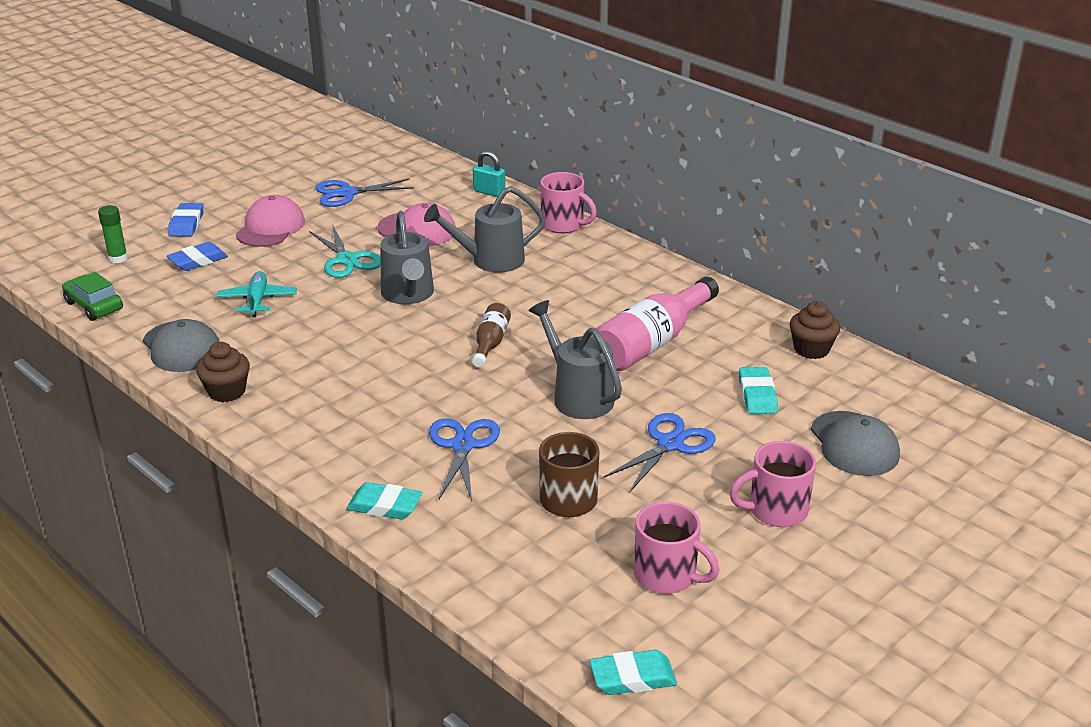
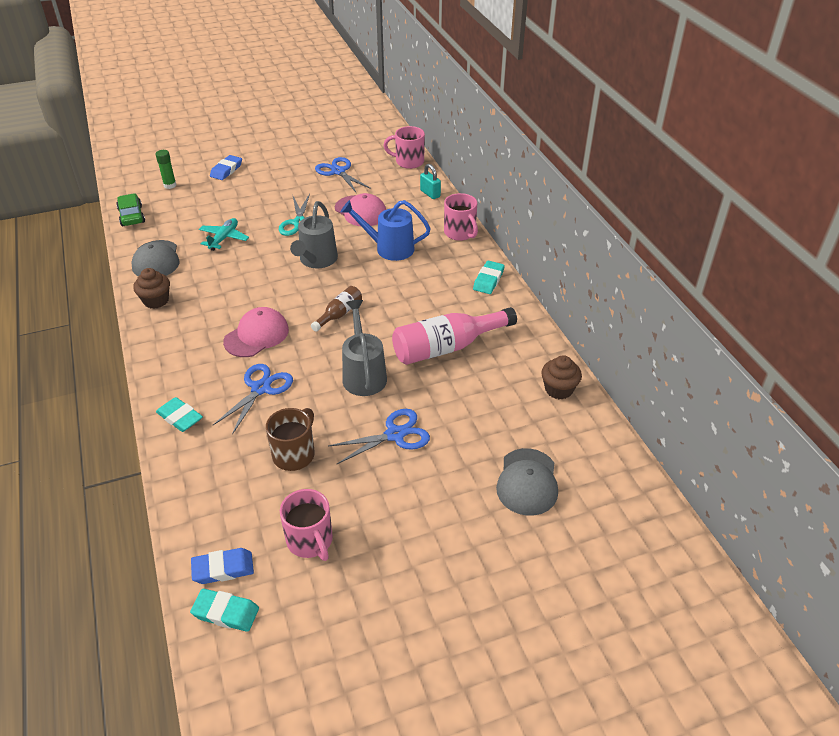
camera: 25 degrees right, 10 degrees up
(198, 260) = (212, 199): blue eraser -> blue eraser (223, 568)
(270, 227) = (272, 186): pink cap -> pink cap (256, 335)
(347, 193) = (338, 172): blue scissors -> blue scissors turned 45 degrees clockwise
(490, 260) = (388, 248): grey watering can -> blue watering can
(757, 395) = (488, 415): turquoise eraser -> turquoise eraser (488, 280)
(776, 510) = (426, 517): pink mug -> pink mug (408, 162)

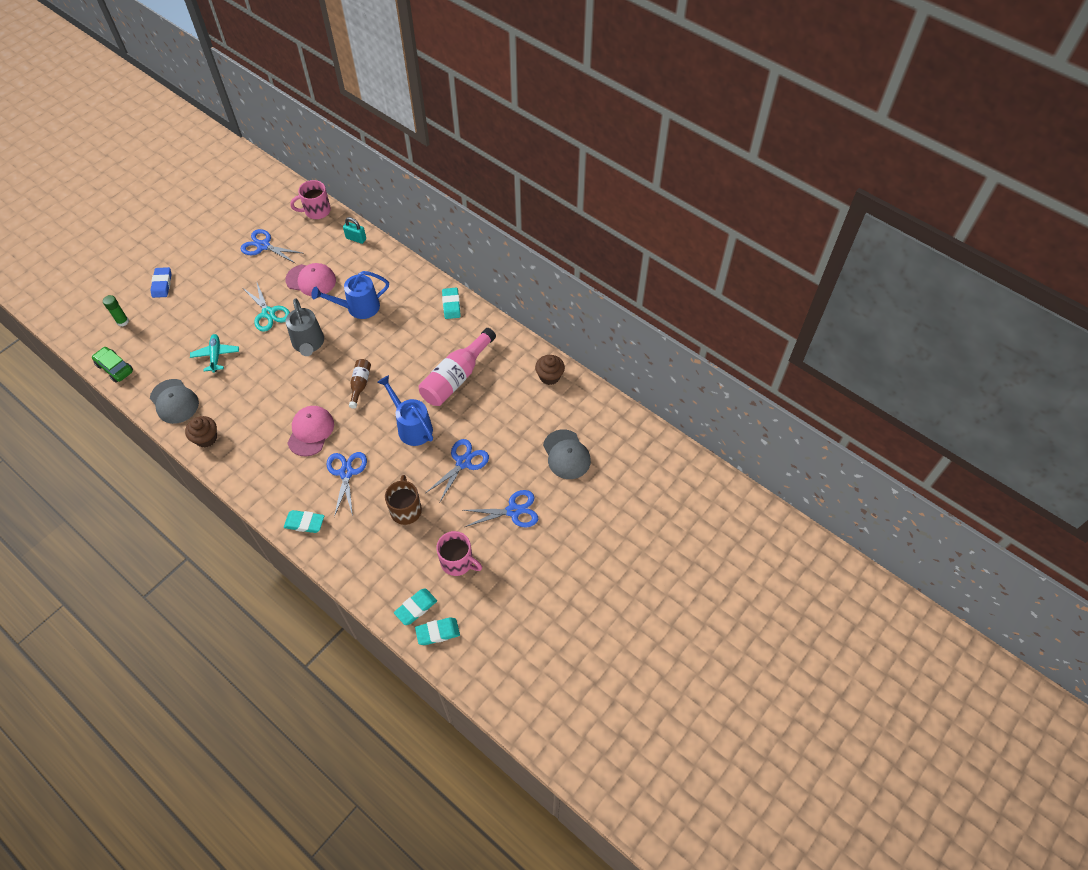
camera: 30 degrees left, 15 degrees up
(223, 568) = (416, 608): blue eraser -> turquoise eraser
(363, 374) = (411, 426): grey watering can -> blue watering can
(418, 515) = (513, 511): none -> blue scissors
(460, 233) = (404, 269): pink mug -> none

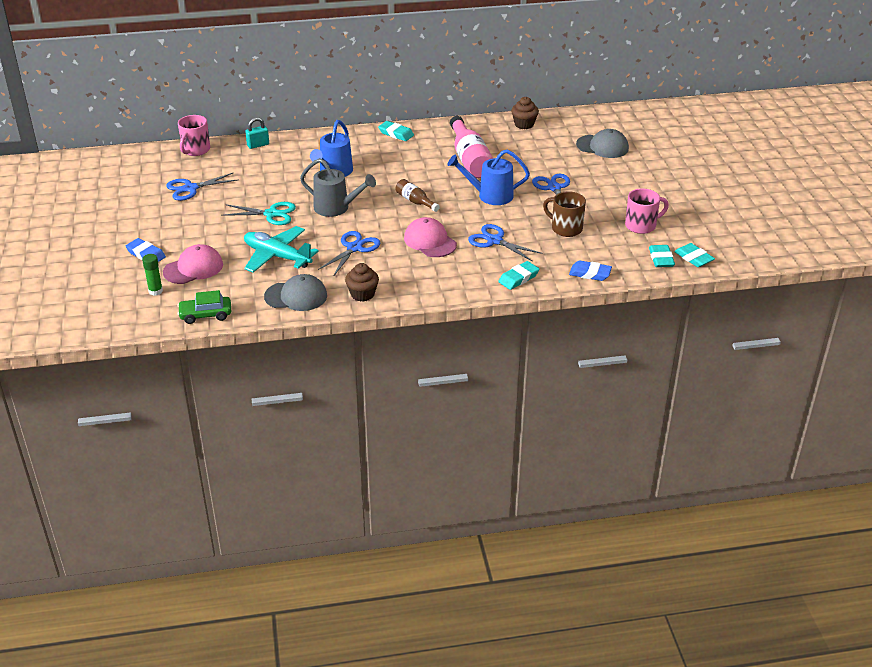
camera: 50 degrees left, 20 degrees down
(216, 355) = (277, 256): turquoise plane -> turquoise plane, size x1.59
(311, 280) = (268, 181): pink cap -> pink cap (193, 268)
(350, 568) = (590, 273): none -> blue eraser
(438, 632) = (693, 258): turquoise eraser -> turquoise eraser turned 60 degrees counterclockwise
(513, 511) = (625, 186): blue scissors -> blue scissors (354, 248)

